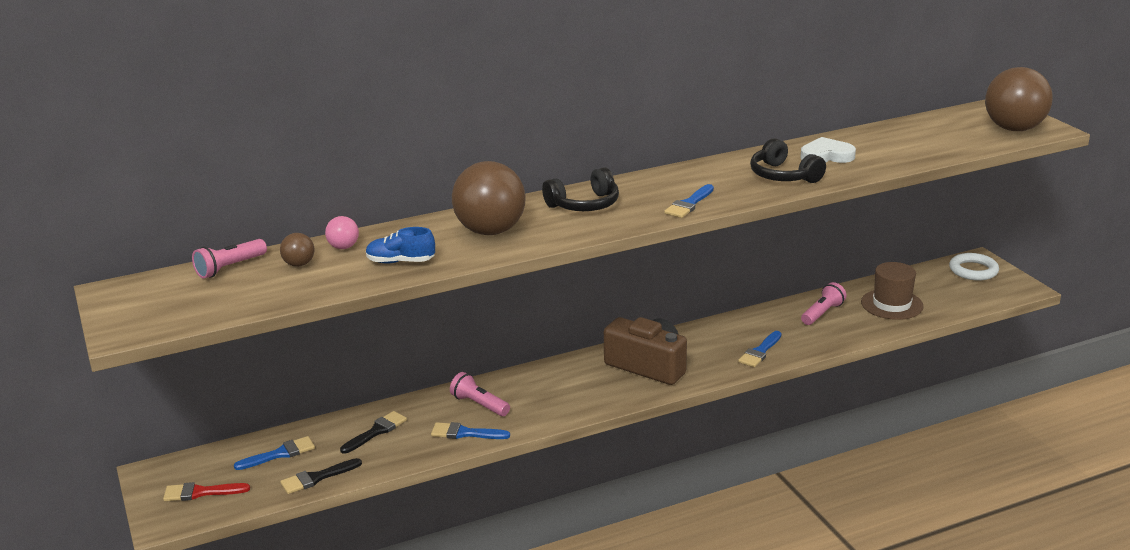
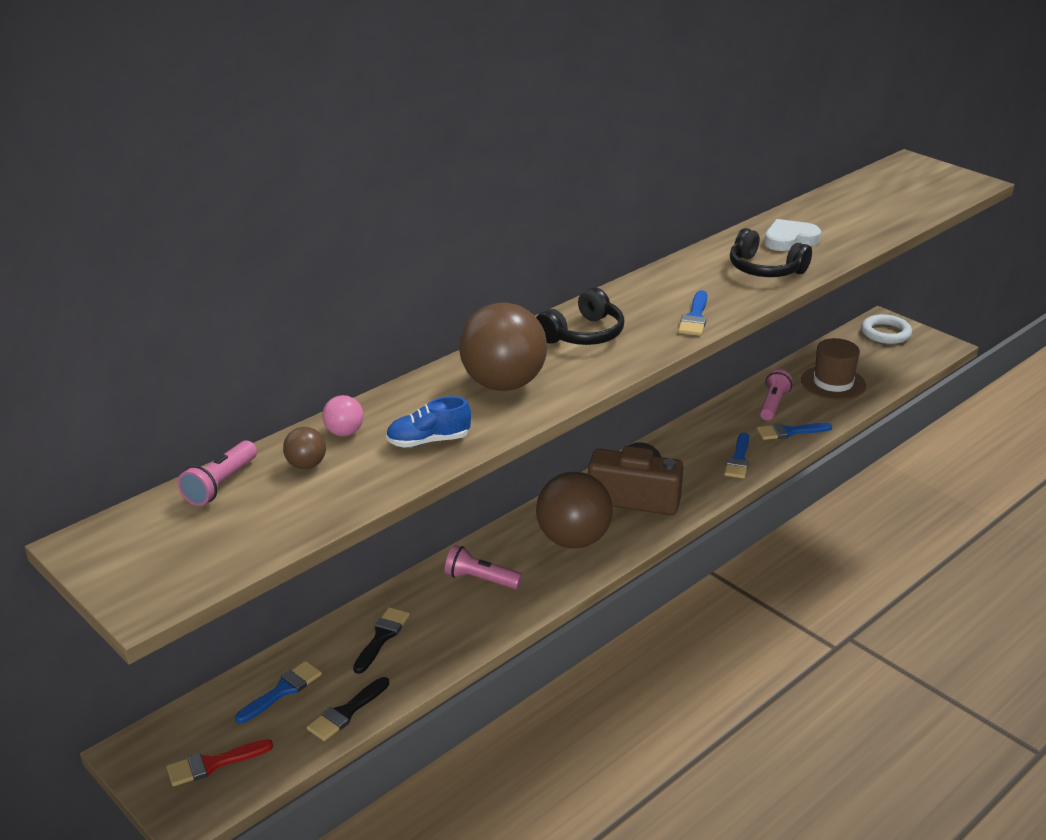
camera: 20 degrees left, 5 degrees up
(465, 433) = (486, 618): blue brush -> blue brush (790, 432)
(1014, 129) = (943, 186): brown ball -> brown ball (573, 540)

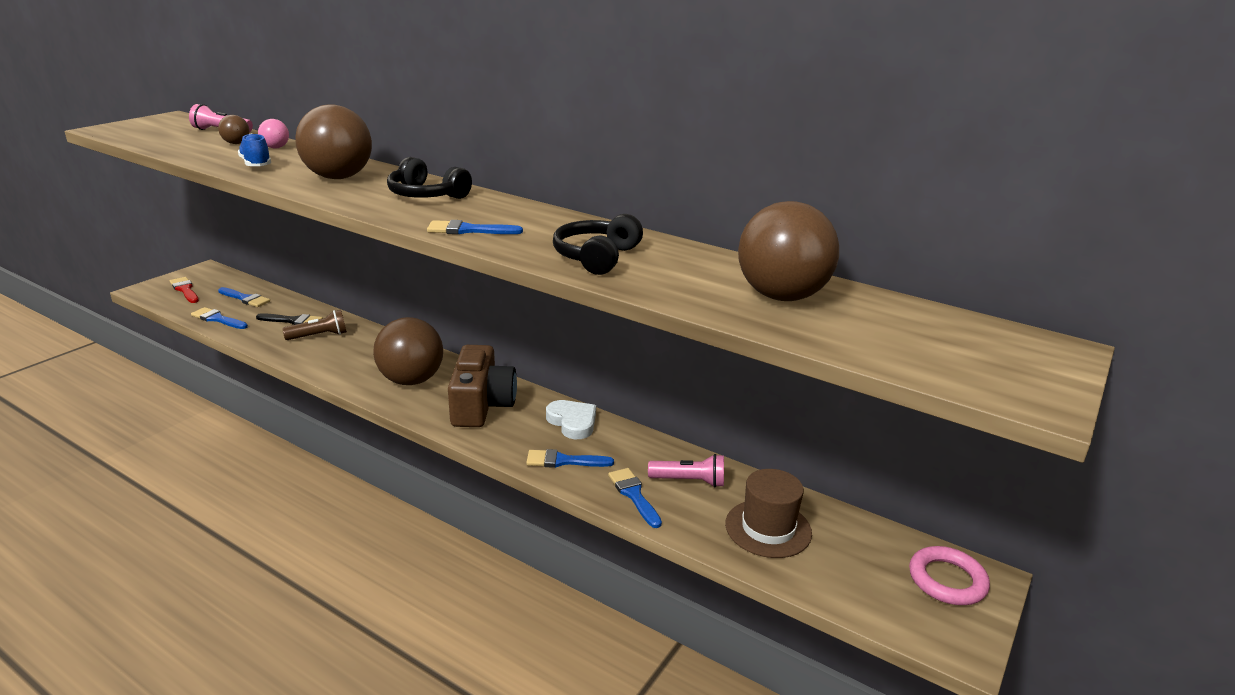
camera: 75 degrees right, 5 degrees down
(346, 712) = (218, 319): black brush -> blue brush
(437, 611) = (319, 336): none -> brown flashlight
(480, 579) = (357, 347): pink flashlight -> none
(789, 240) = (687, 269): white heart -> white heart (572, 422)
(840, 217) = (781, 296): none -> brown ball
(885, 333) = (947, 580): white ring -> pink ring

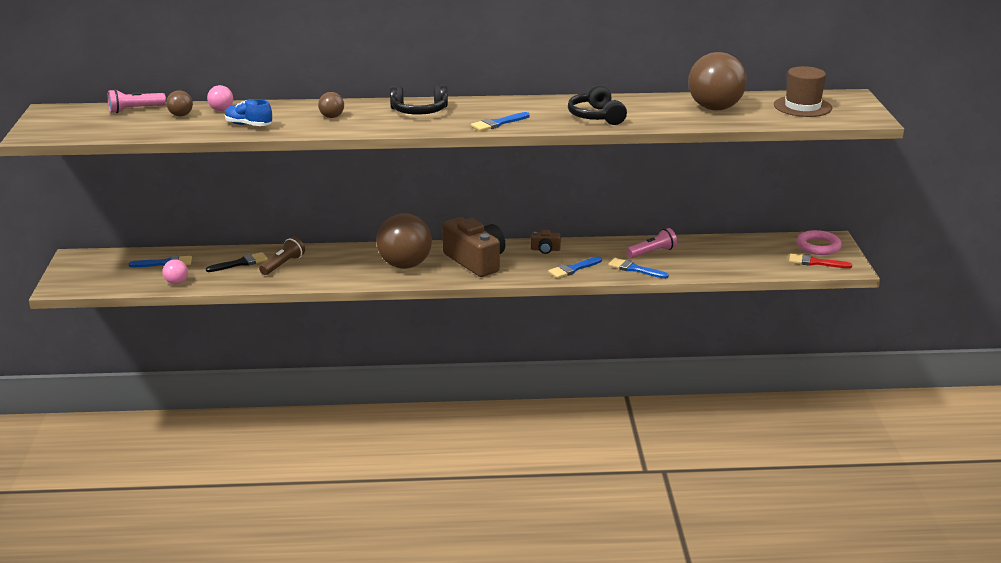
camera: 35 degrees left, 0 degrees up
(185, 290) = (96, 275): red brush -> red brush (815, 262)
(218, 319) = (176, 282): blue brush -> pink ball
(338, 177) = (332, 117): brown ball -> brown ball, size x0.44
(572, 422) = (545, 249): white heart -> brown camera
(768, 528) = (718, 257): brown hat -> brown hat (802, 106)

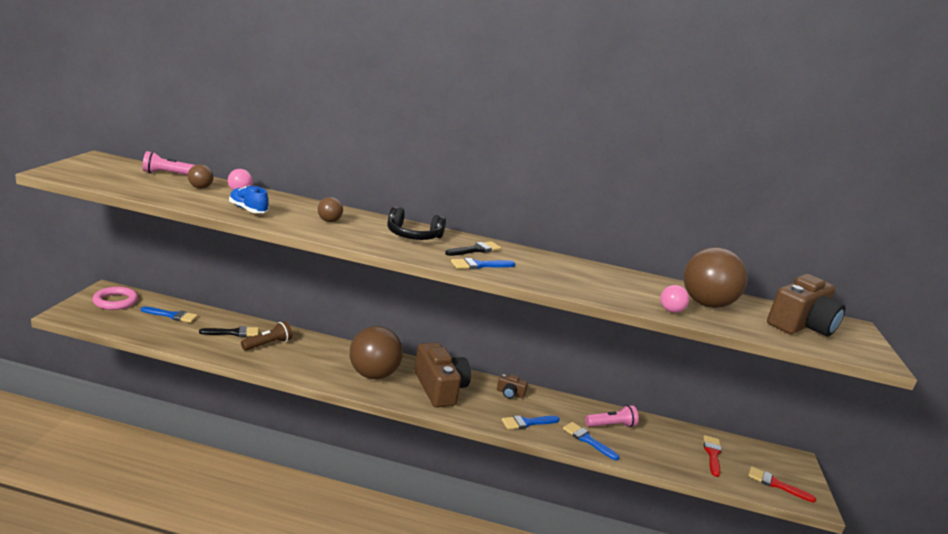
camera: 10 degrees right, 5 degrees down
(176, 282) = (164, 336): pink ball -> pink ball (671, 311)
(485, 110) = (475, 250): none -> black brush
(596, 116) = (580, 282): black headphones -> none
(753, 253) = (712, 454): none -> red brush
(802, 106) = (800, 325): brown hat -> brown camera
(818, 246) = (781, 464): pink ring -> pink ring (115, 301)

